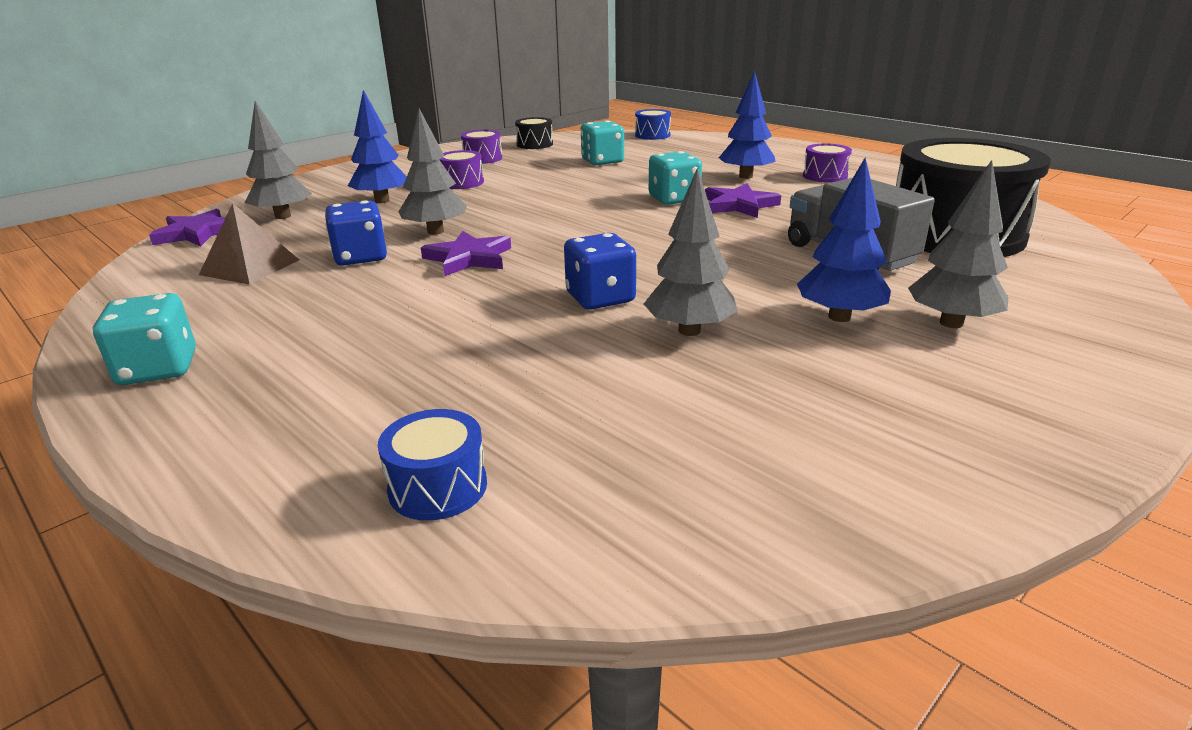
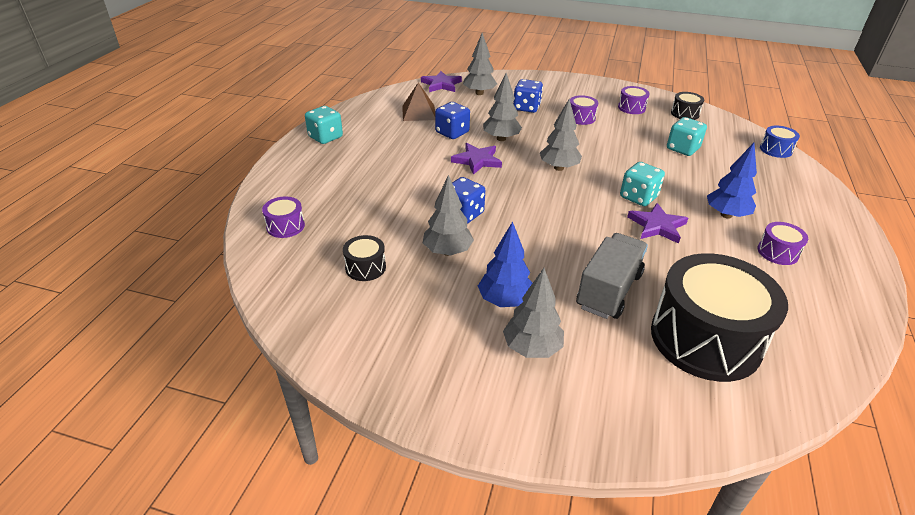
camera: 60 degrees right, 10 degrees up
(382, 201) = (526, 107): blue tree -> blue dice
(438, 487) = (285, 226): blue drum -> purple drum
(560, 218) = (559, 168): none -> grey tree
(676, 413) = (365, 267): none -> black drum

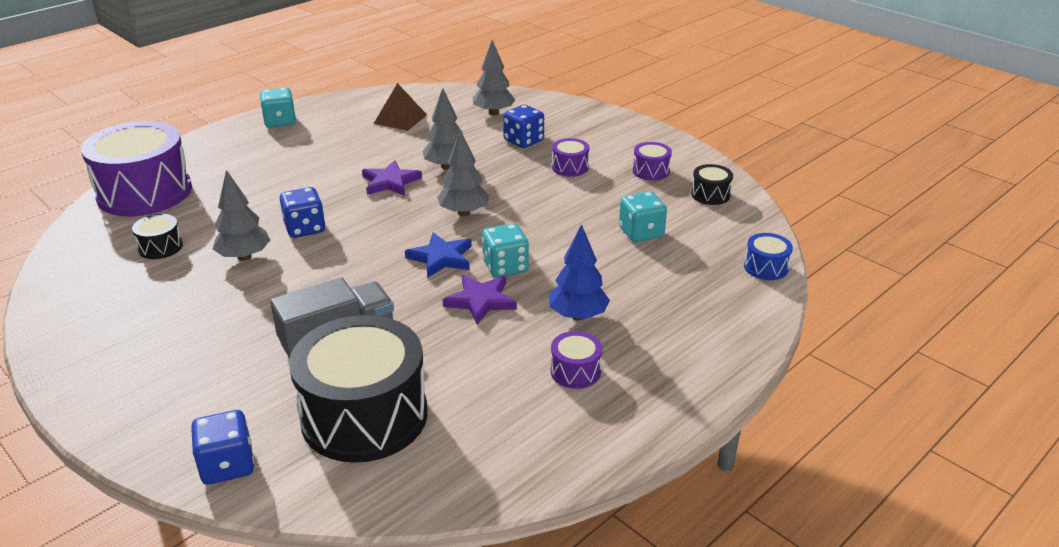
camera: 30 degrees right, 5 degrees down
(285, 226) = (144, 192): purple drum -> purple drum, size x2.35
(441, 84) = (465, 94): purple star -> none
(452, 132) = (405, 147): blue dice -> blue dice (227, 465)
(505, 300) = (233, 315): blue tree -> none
(532, 348) = (200, 360): grey tree -> none
(589, 204) = (441, 258): none -> blue star

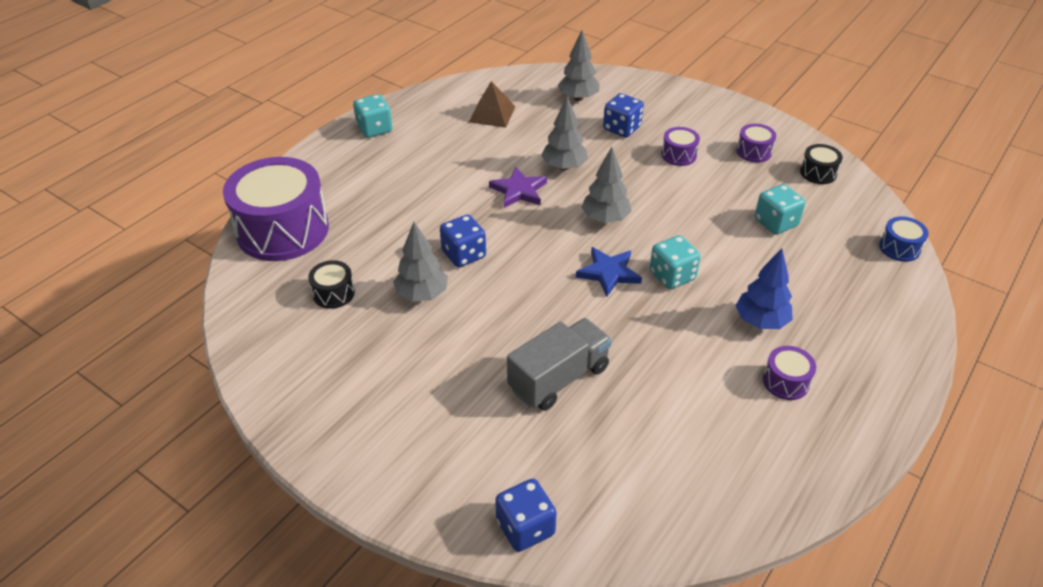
camera: 10 degrees left, 10 degrees up
(364, 416) = (623, 456): black drum -> none
(480, 301) = (667, 316): purple star -> none

